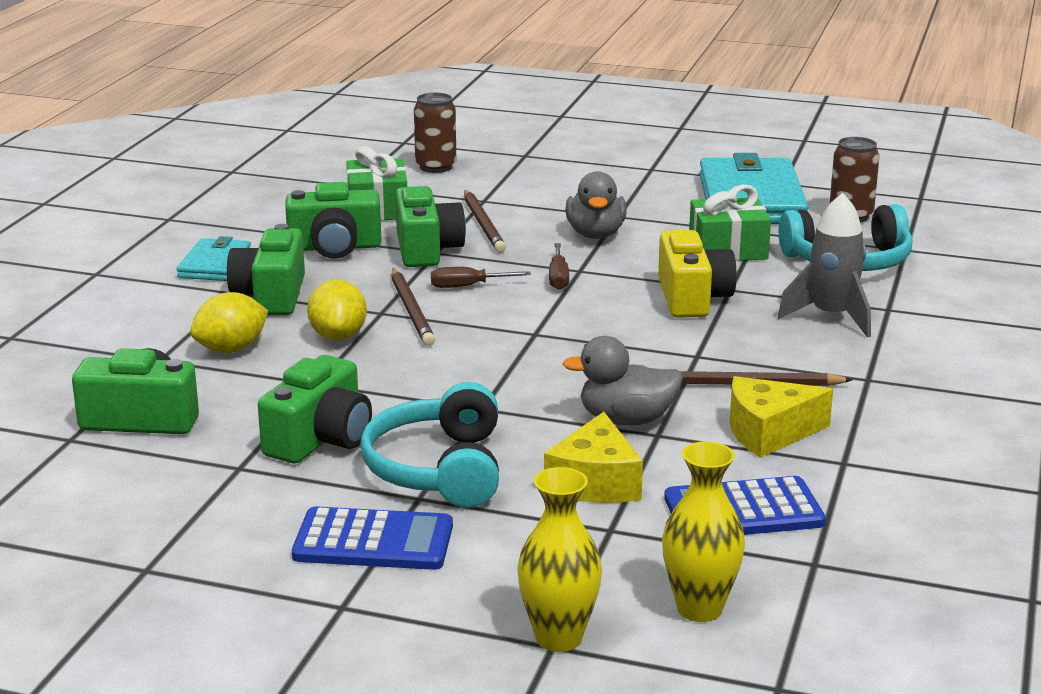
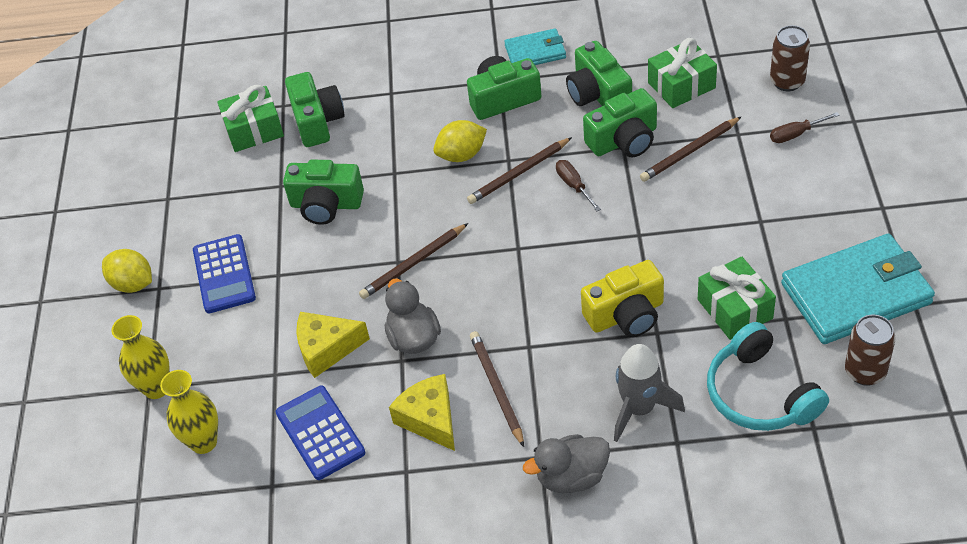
camera: 75 degrees right, 25 degrees up
(91, 470) = (254, 130): none -> green gift
(231, 349) = (419, 116): yellow lemon -> yellow lemon (133, 284)
(439, 469) = (313, 270): turquoise headphones -> none
(497, 398) = (413, 264): none -> brown pencil
(558, 277) = (617, 227): brown screwdriver -> brown screwdriver (796, 134)
(595, 234) = (712, 220): grey duck -> grey duck (571, 477)

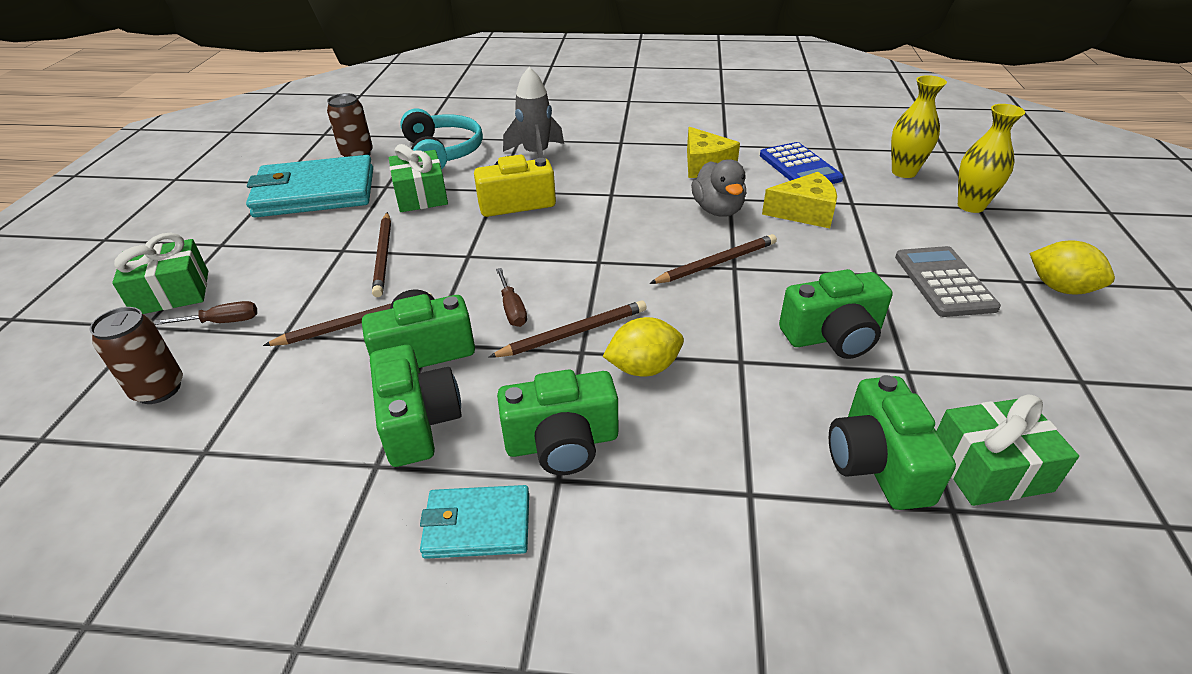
camera: 175 degrees left, 10 degrees down
(224, 274) = (944, 282): blue calculator -> grey calculator
(326, 204) = (833, 336): green camera -> green camera turned 150 degrees clockwise
(496, 388) = (646, 175): brown pencil -> brown pencil (384, 256)
(571, 477) = (602, 132): grey duck -> none
(681, 85) = (295, 412): green gift -> green gift (172, 293)

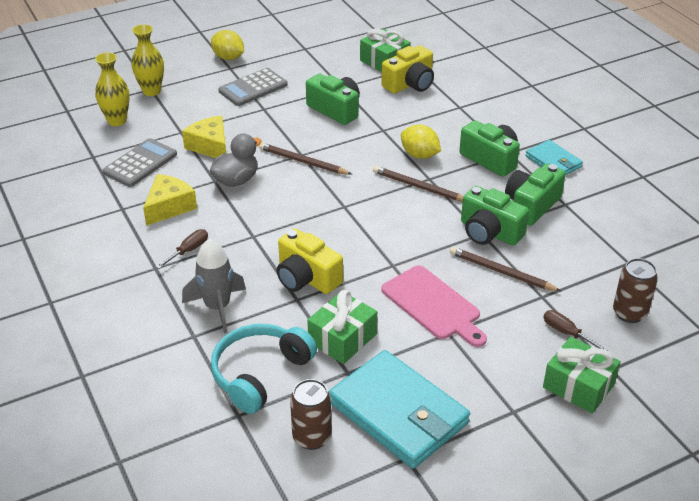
camera: 125 degrees left, 0 degrees up
(384, 256) = (433, 305): brown pencil -> pink cutting board
(512, 309) = (423, 218): brown screwdriver -> brown screwdriver (188, 251)
(799, 167) = (140, 163): blue calculator -> grey calculator
(877, 463) = (410, 84): green camera -> yellow camera
(1060, 288) = (228, 58): yellow lemon -> yellow lemon turned 60 degrees counterclockwise

